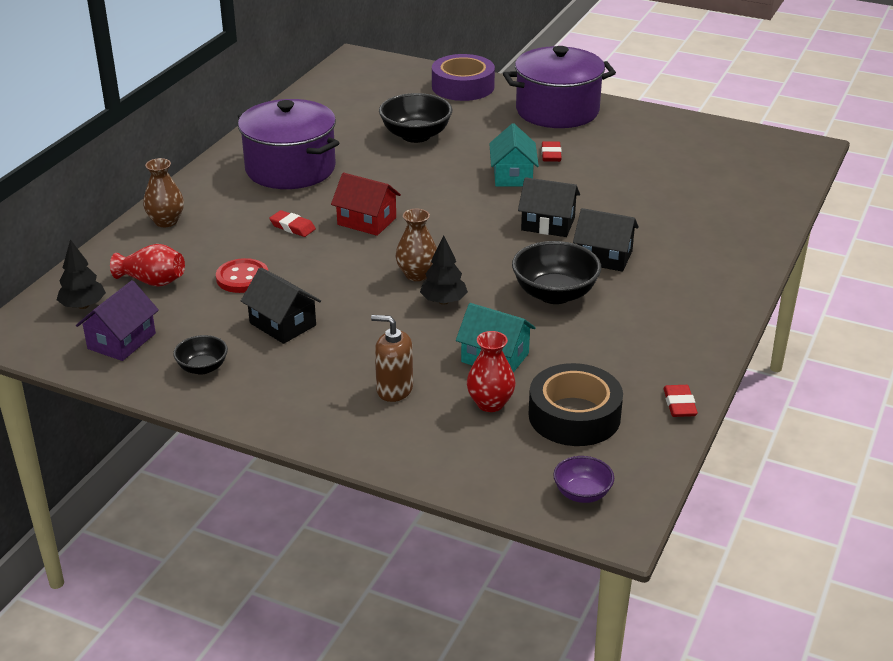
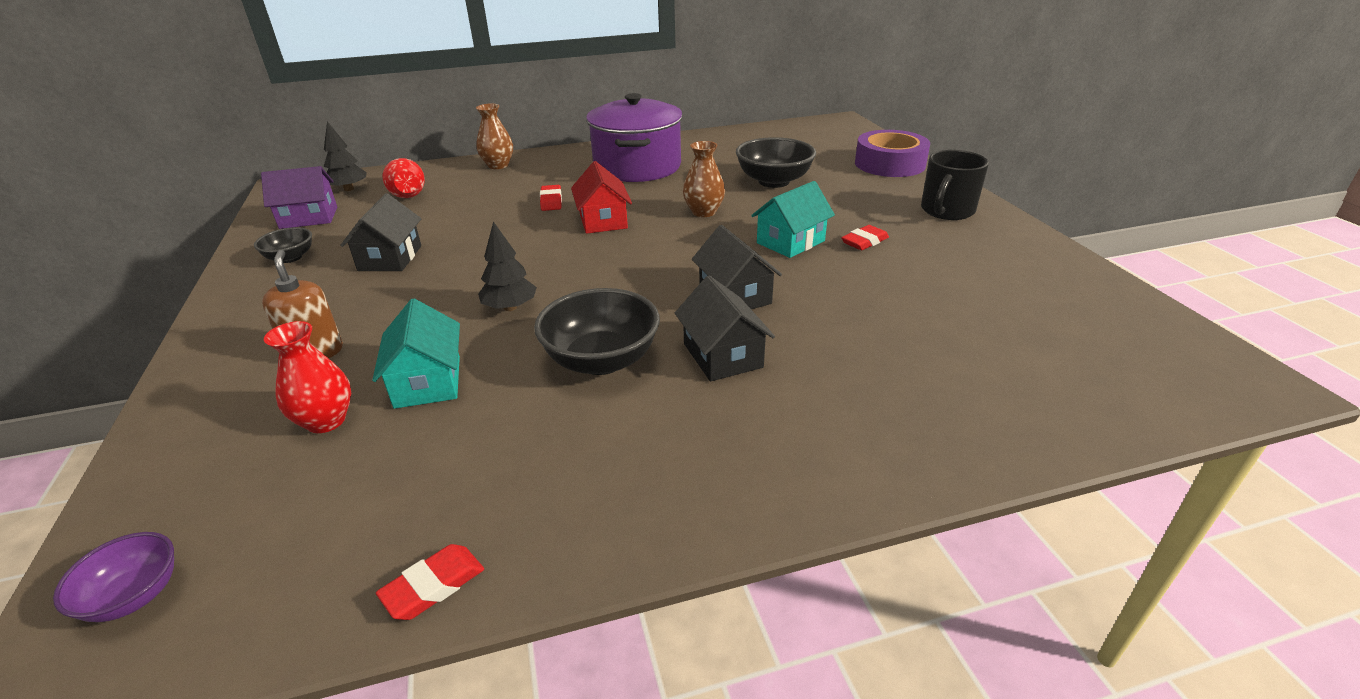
camera: 50 degrees right, 0 degrees up
(242, 278) = (448, 216): red button -> none
(417, 274) = (543, 276): brown vase -> brown vase (704, 212)
(557, 111) = (946, 211): purple pot -> black mug
(574, 416) = (337, 497): black tape -> none

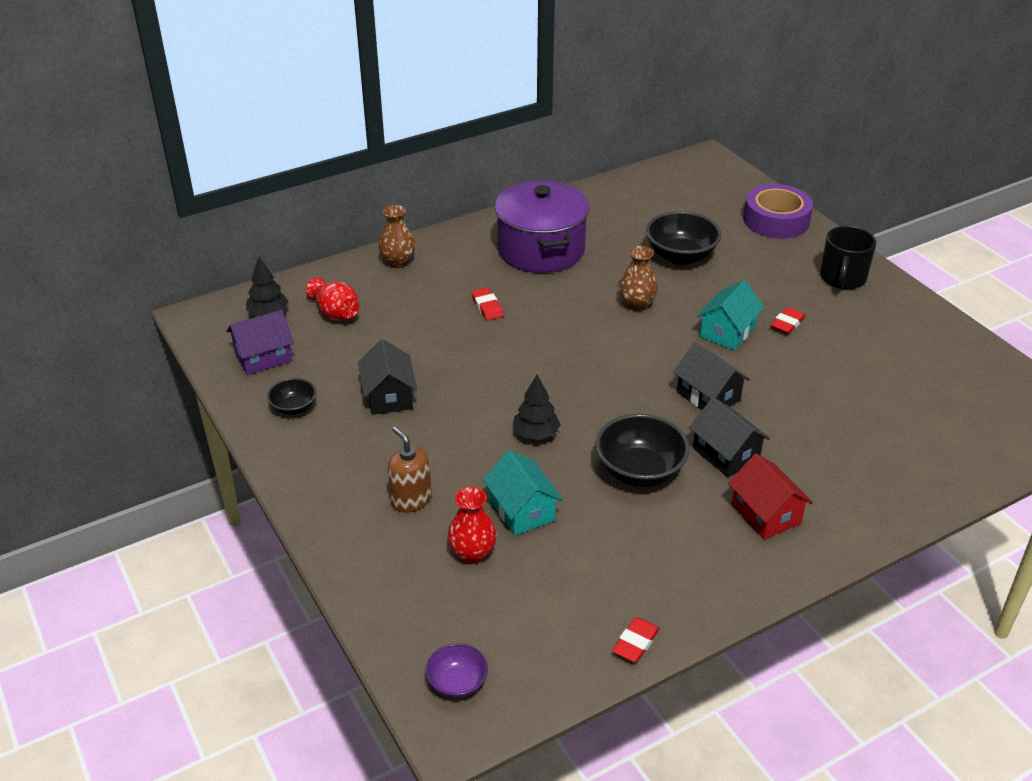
camera: 15 degrees left, 5 degrees up
(603, 220) = (552, 326): red house -> red house (765, 514)

